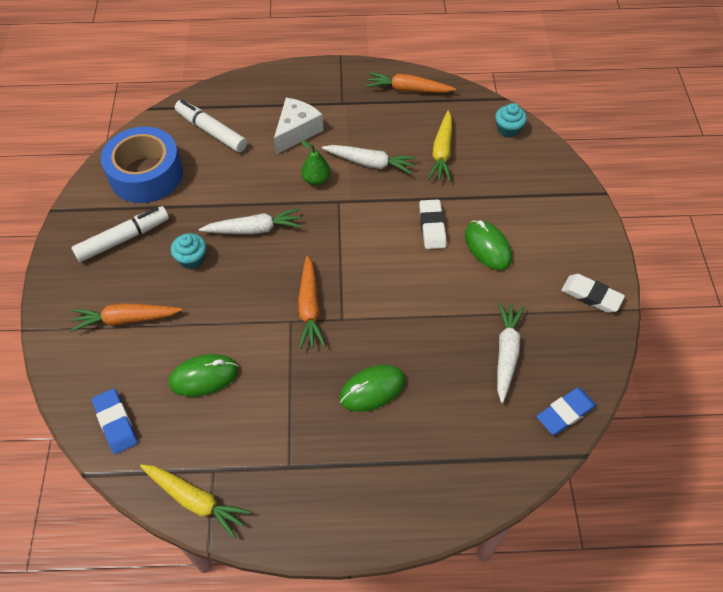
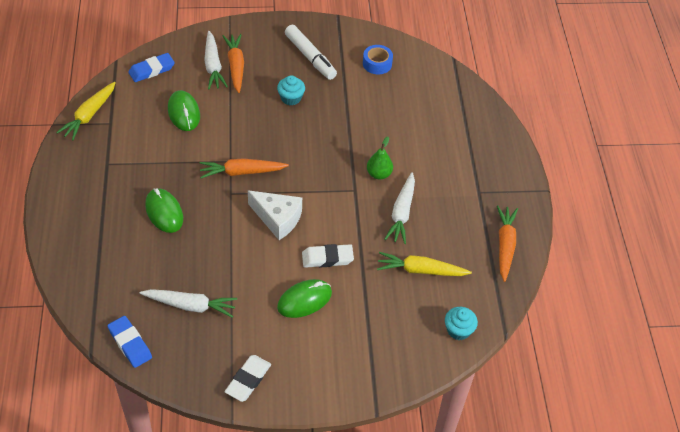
camera: 85 degrees right, 5 degrees down
(146, 174) = (377, 63): blue tape -> blue tape, size x0.48
(211, 131) = (430, 100): white marker -> none
(254, 229) = (321, 134): white carrot -> white carrot (213, 66)
(296, 131) = (436, 159): white cheese -> white cheese (278, 219)

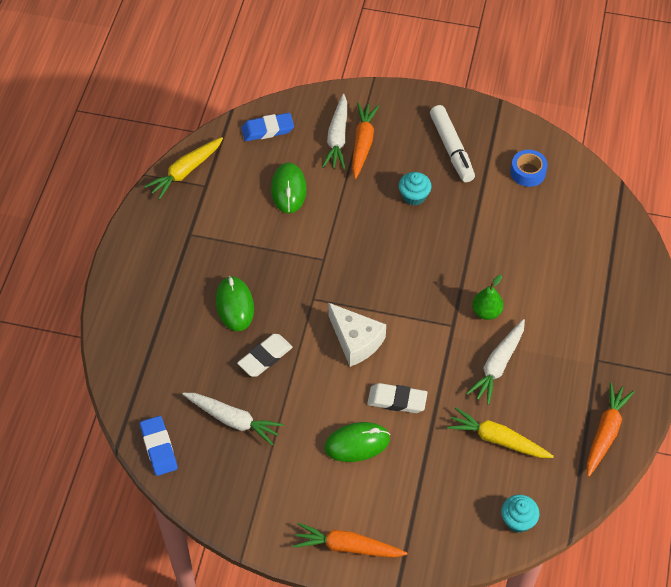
camera: 20 degrees right, 5 degrees up
(241, 172) = (332, 276): orange carrot -> orange carrot (347, 547)
(248, 380) = (270, 519): white eraser -> white eraser (265, 357)

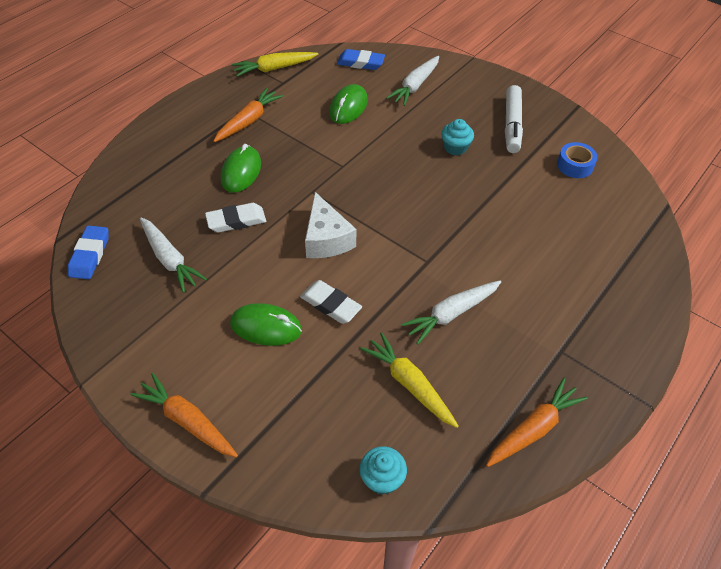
camera: 25 degrees right, 5 degrees down
(362, 143) = (434, 96): orange carrot -> orange carrot (249, 121)
(486, 312) = (468, 262): green pear -> none

